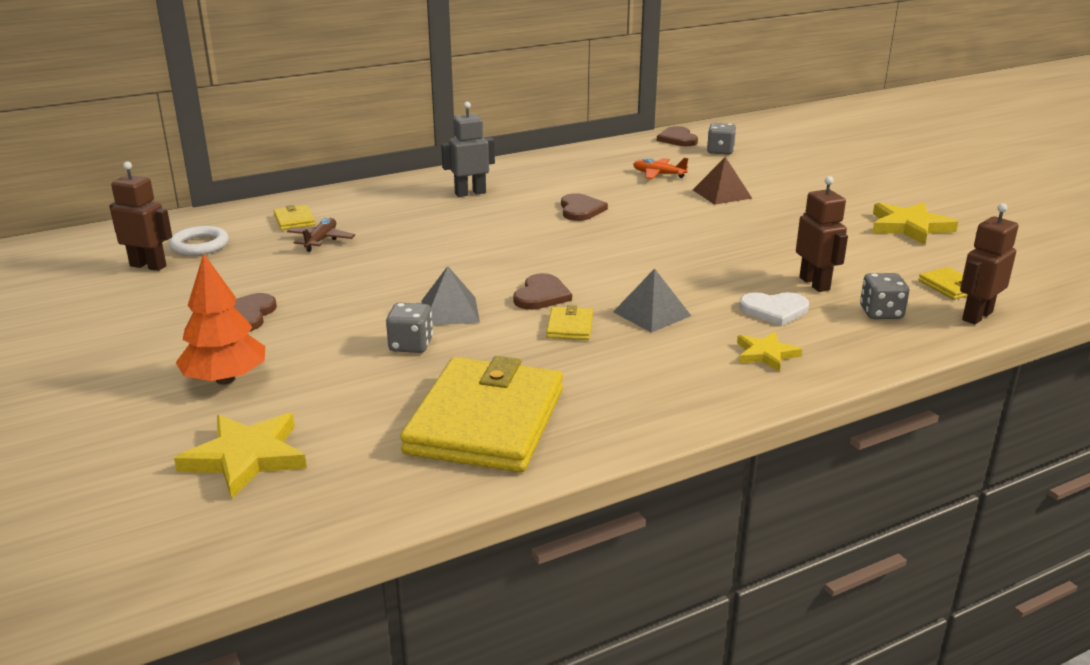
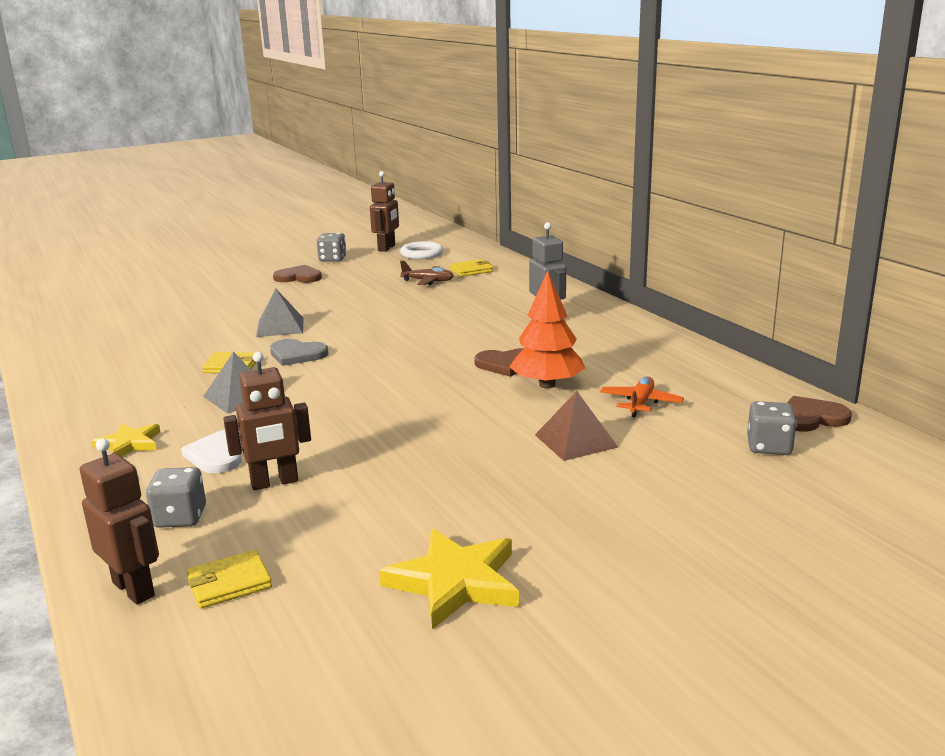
camera: 90 degrees right, 5 degrees down
(226, 379) = (210, 283): orange tree -> orange tree (547, 385)
(246, 457) = (115, 296): yellow star -> none
(411, 345) = (229, 320): grey dice -> grey dice (332, 259)
(486, 421) = (105, 346): yellow wallet -> none
(541, 295) = (297, 354): brown heart -> grey heart

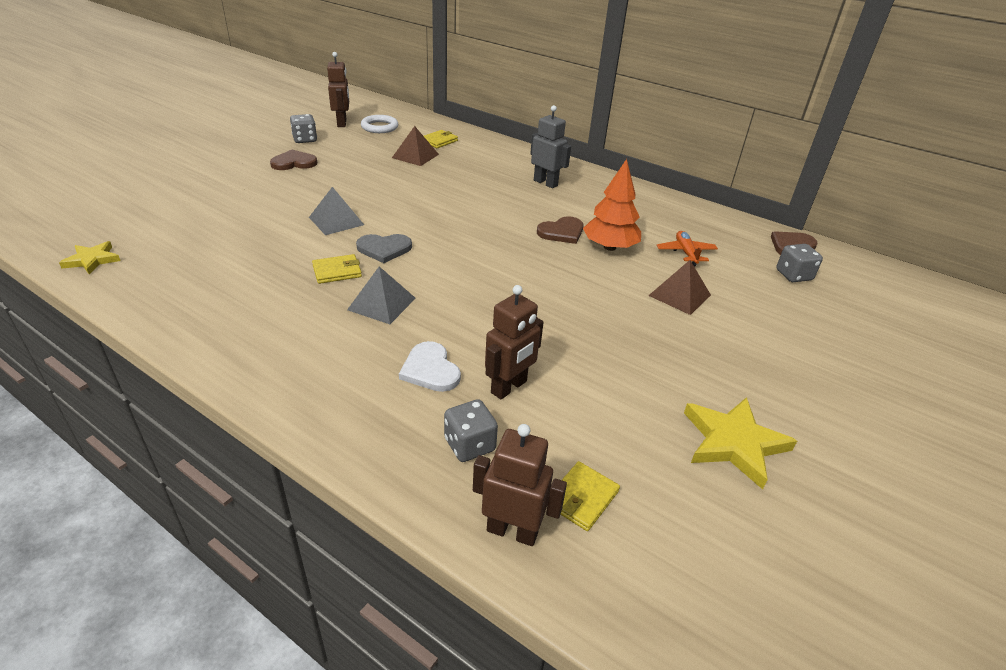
camera: 30 degrees left, 15 degrees up
(129, 444) = (335, 378): yellow star -> yellow star (92, 260)
(428, 281) = (415, 156): brown plane -> brown pyramid

